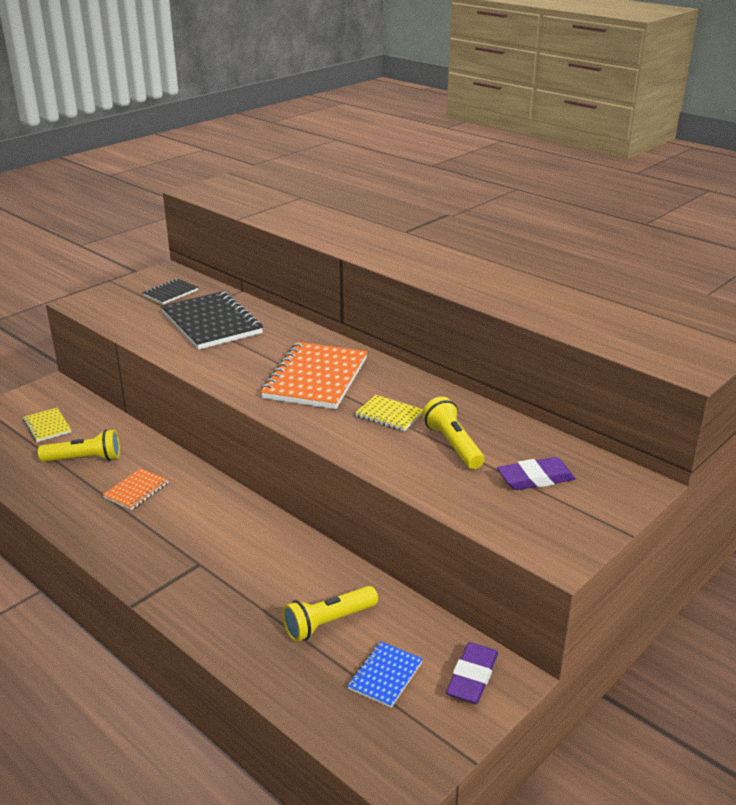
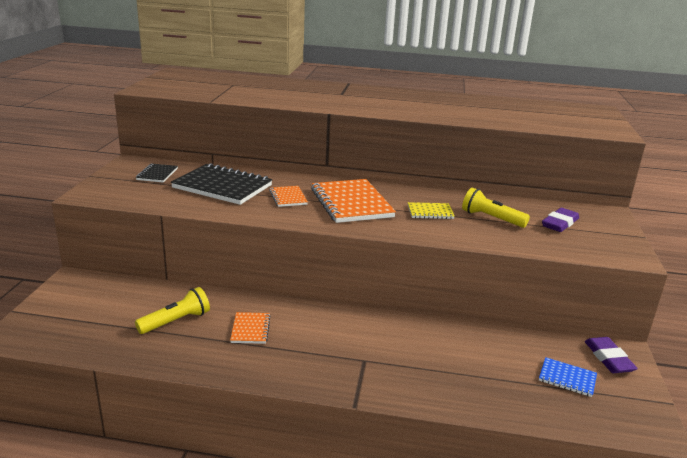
camera: 35 degrees left, 5 degrees down
(47, 426) = (108, 308): yellow notebook -> none
(258, 353) = (288, 197): none -> orange notebook
(328, 623) = (495, 362): yellow flashlight -> none
(385, 676) = (567, 378): blue notebook -> blue notebook turned 60 degrees counterclockwise

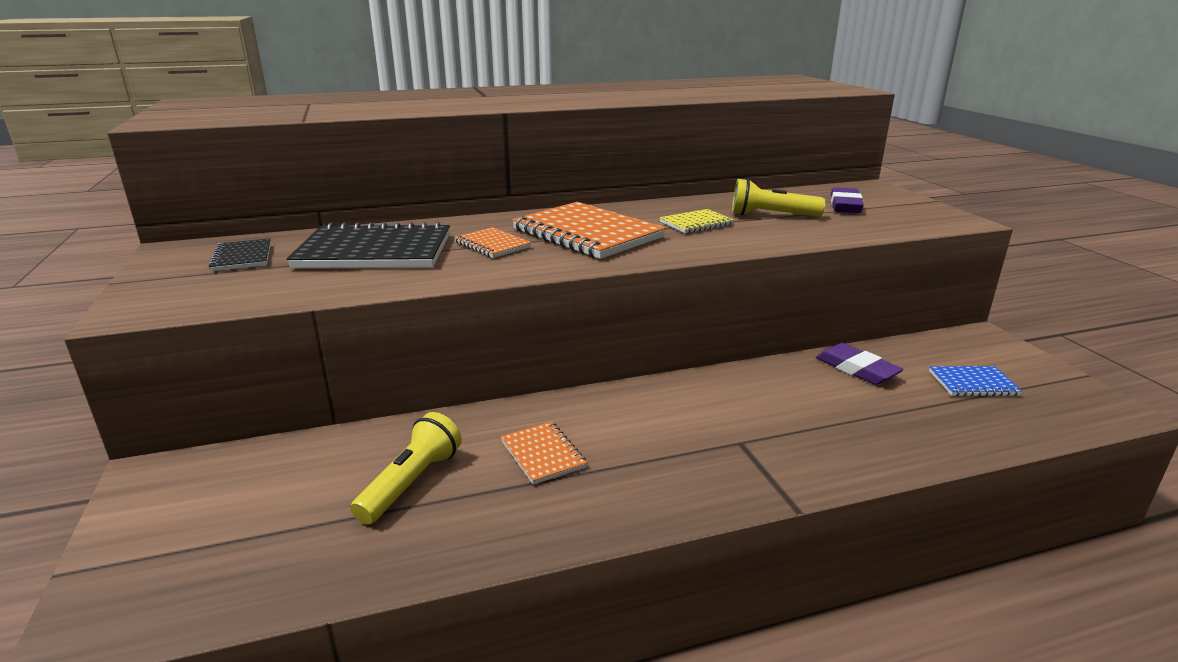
camera: 25 degrees left, 0 degrees up
(608, 358) = (980, 348): purple eraser -> purple eraser (857, 369)

